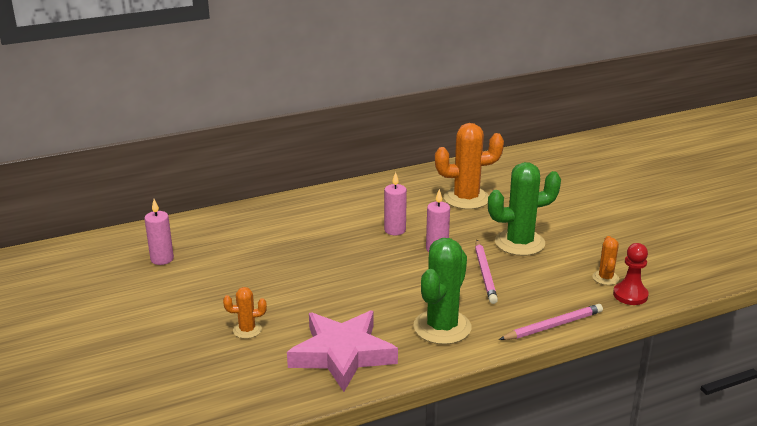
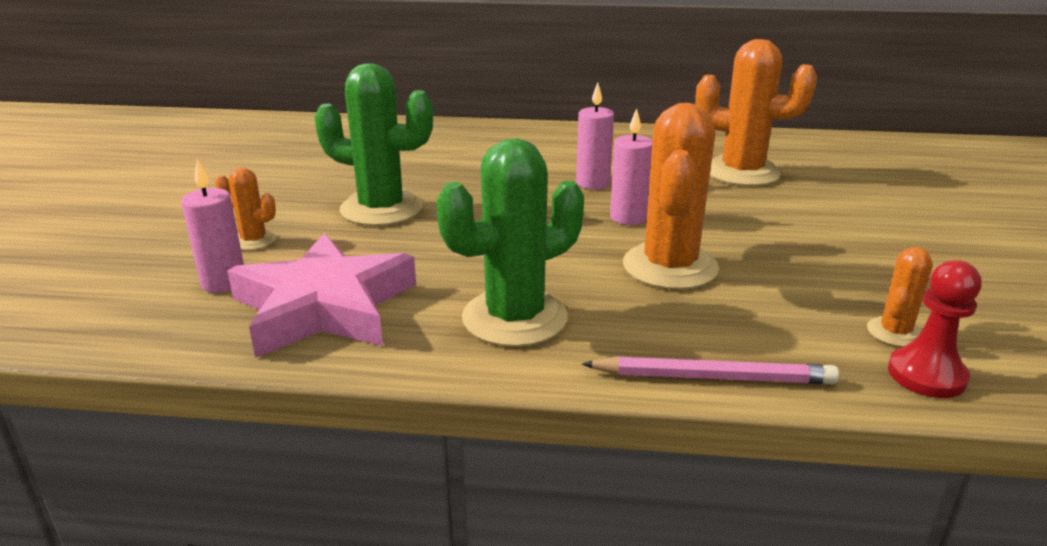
camera: 30 degrees right, 0 degrees up
(162, 259) = (277, 148): pink candle -> pink candle (224, 283)
(485, 274) = (670, 267): pink pencil -> orange cactus
(519, 243) = (773, 242): green cactus -> green cactus (381, 209)

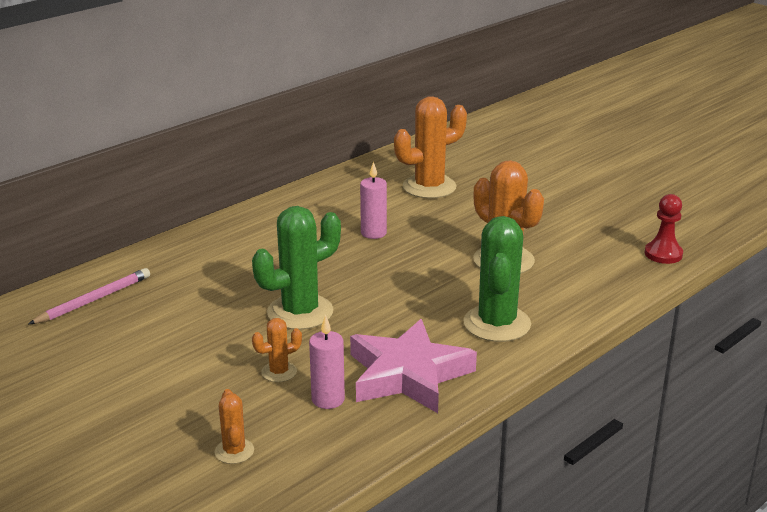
camera: 50 degrees left, 0 degrees up
(628, 218) = (434, 244): pink candle -> none
(713, 377) = (609, 299): pink pencil -> pink pencil (94, 300)
(895, 332) = (628, 242): orange cactus -> orange cactus (234, 451)

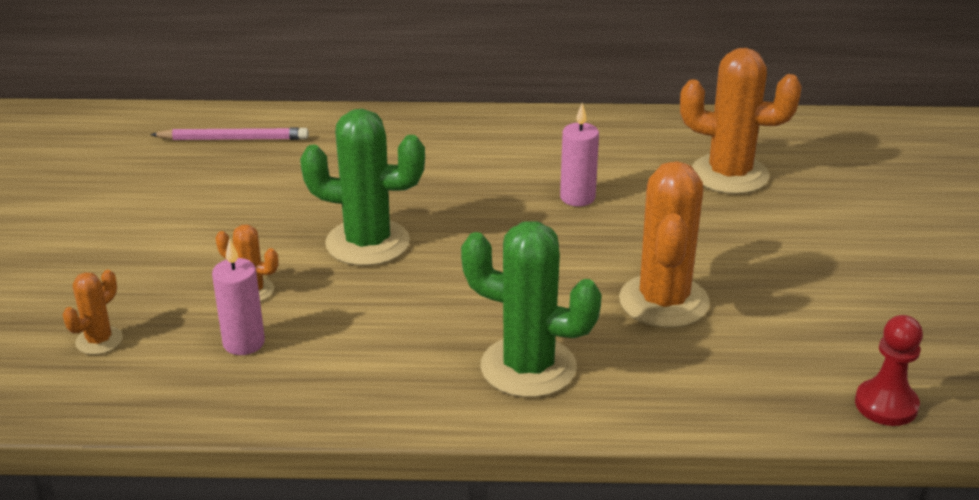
camera: 45 degrees right, 5 degrees up
(408, 375) = (350, 365): pink star -> none
(497, 324) = (528, 367): green cactus -> green cactus turned 60 degrees clockwise

